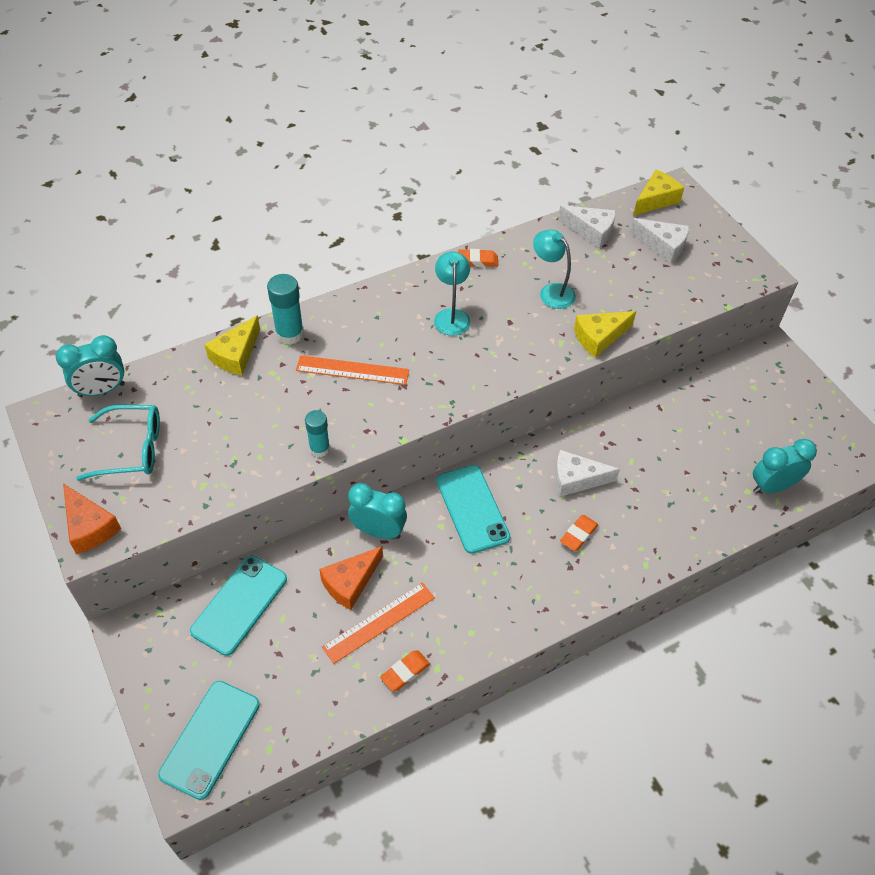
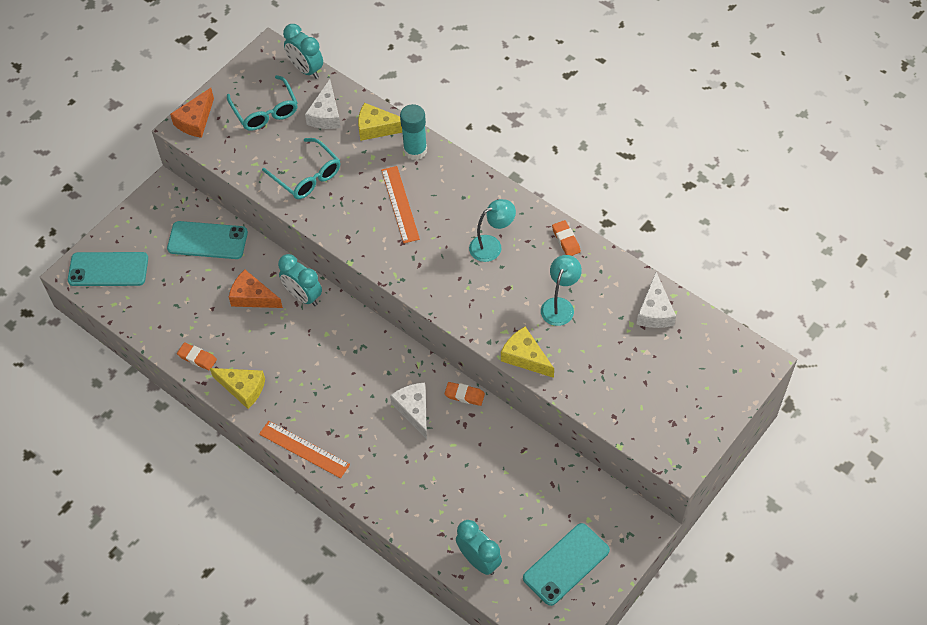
camera: 70 degrees right, 5 degrees up
(258, 440) = (307, 176): none -> turquoise glasses
(319, 449) = (317, 215): turquoise glue stick -> none
(378, 531) = (303, 296): turquoise clock -> turquoise clock turned 135 degrees clockwise
(379, 622) = (229, 327): orange ruler -> orange ruler (304, 449)
(472, 509) = (351, 348): turquoise phone -> turquoise phone (566, 564)
(578, 535) = (361, 428): orange eraser -> orange eraser (464, 395)
(655, 200) = (731, 350): yellow cheese -> yellow cheese (243, 388)
(663, 246) = (670, 373): white cheese -> white cheese (326, 114)

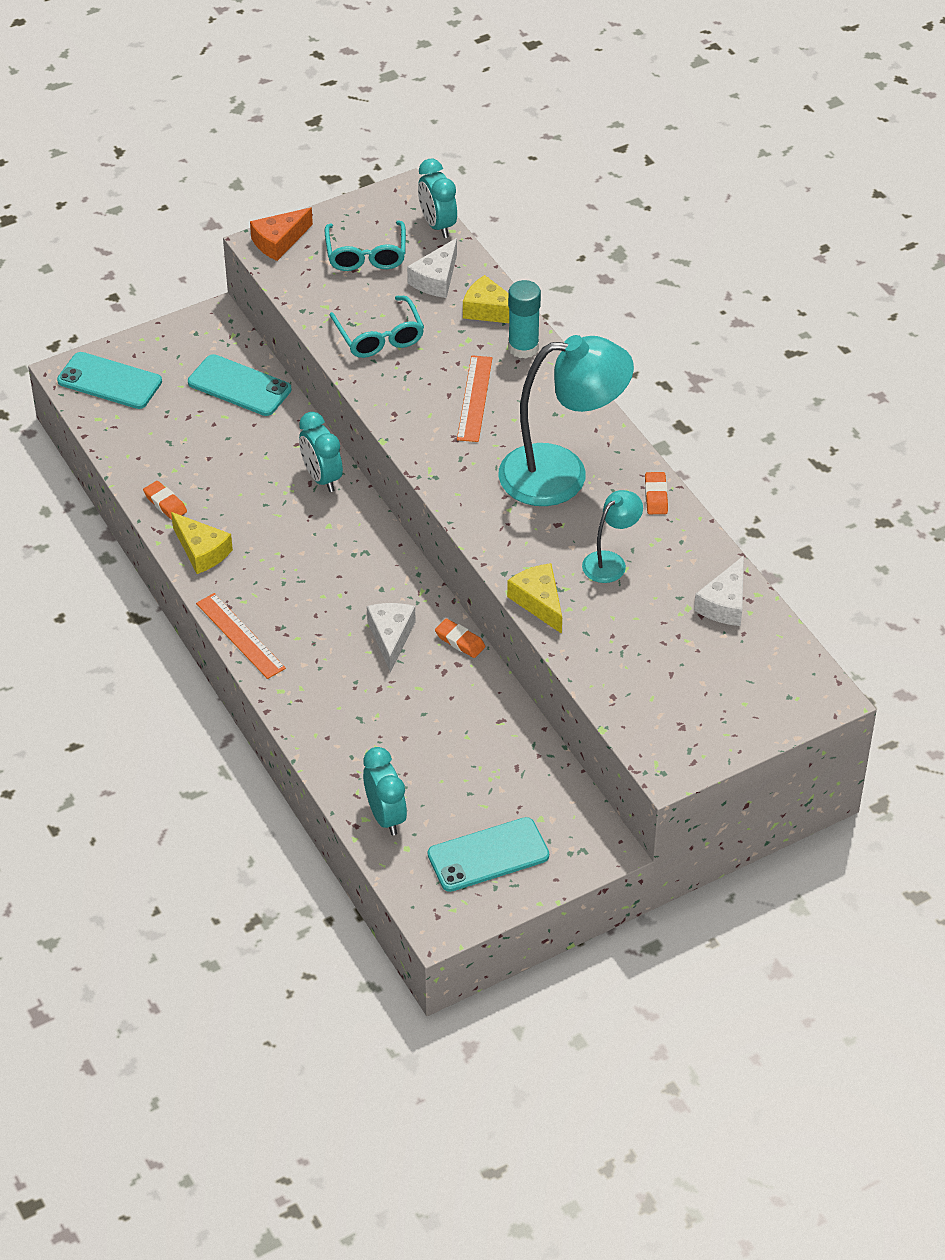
camera: 20 degrees right, 10 degrees down
(252, 297) = (261, 460): orange cheese -> none
(492, 245) = (562, 474): turquoise lamp -> turquoise lamp, size x2.06

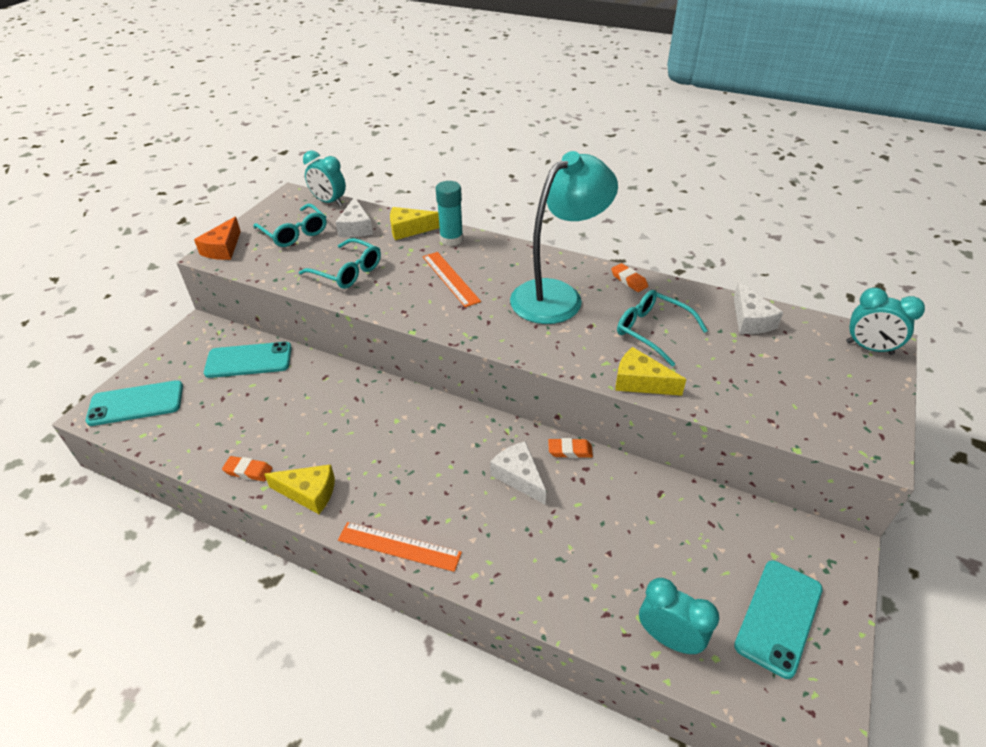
camera: 35 degrees left, 5 degrees down
(322, 478) = (362, 390): turquoise clock -> turquoise clock (869, 348)
(610, 562) = (652, 331): turquoise lamp -> turquoise glasses

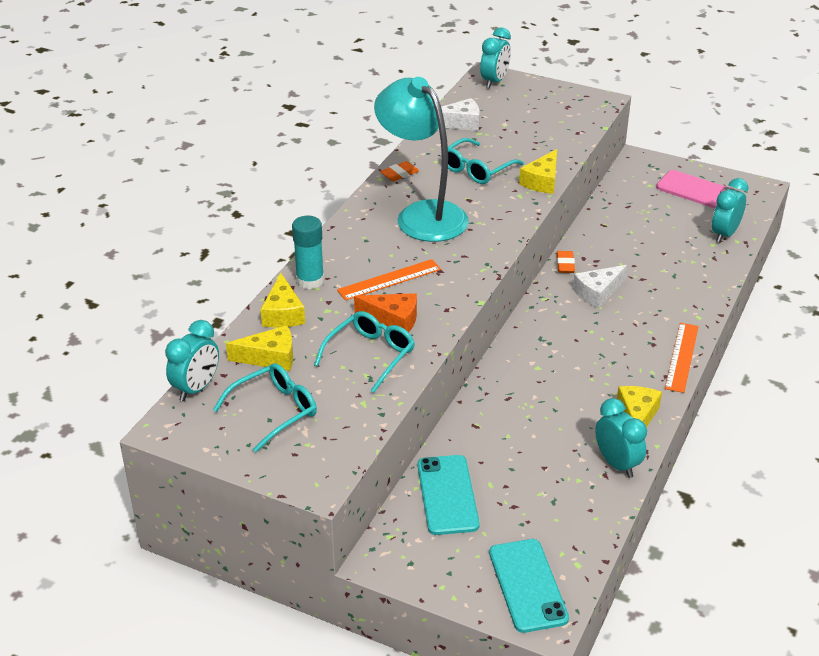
camera: 90 degrees left, 5 degrees down
(223, 249) = (305, 475): orange cheese -> orange cheese (393, 320)
(248, 471) = (617, 464): orange eraser -> turquoise clock
(356, 227) = (270, 357): white cheese -> yellow cheese
(778, 617) = (697, 191): turquoise phone -> pink phone

